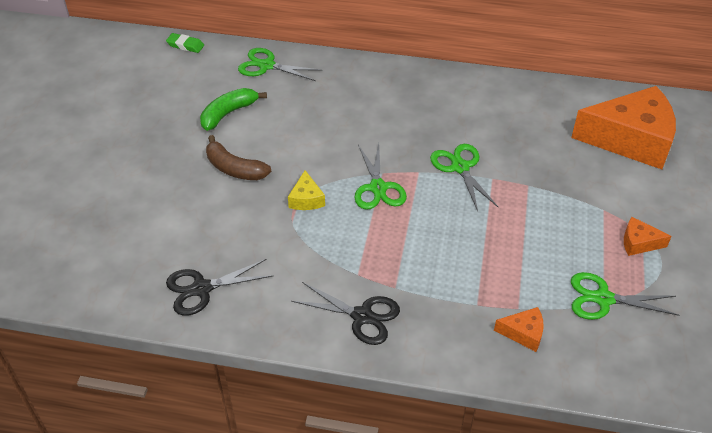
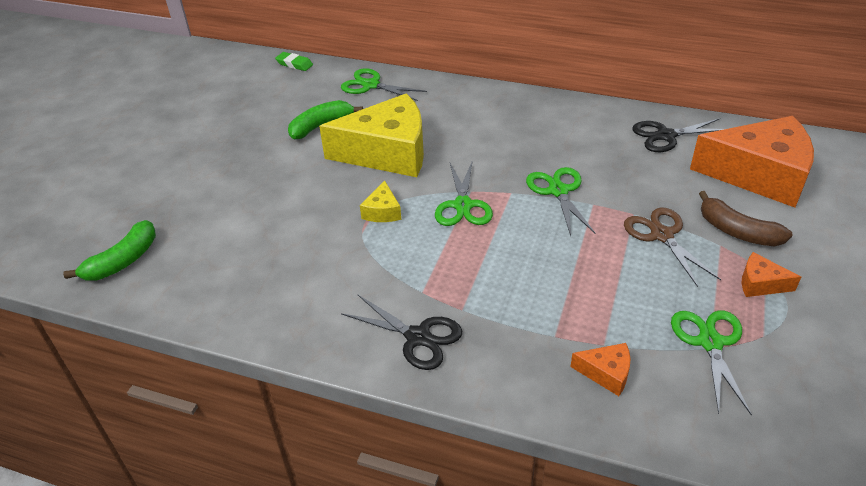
camera: 10 degrees right, 5 degrees down
(76, 267) = (123, 261): none -> green banana
(202, 289) = (247, 293): black scissors -> black scissors (666, 136)
(234, 168) = (314, 177): brown banana -> brown banana (737, 231)
(298, 138) = (388, 152): none -> yellow cheese
(554, 204) = (662, 235): none -> brown scissors
(603, 299) = (710, 342): green scissors -> green scissors turned 75 degrees clockwise

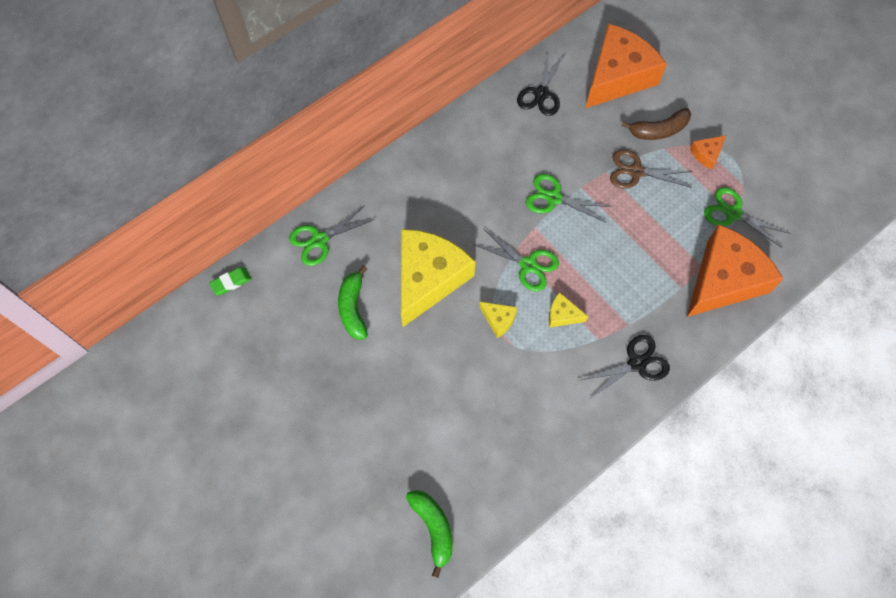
camera: 60 degrees left, 25 degrees up
(427, 252) = (562, 315): none -> yellow cheese
(606, 373) = (724, 280): orange cheese -> orange cheese, size x2.43

